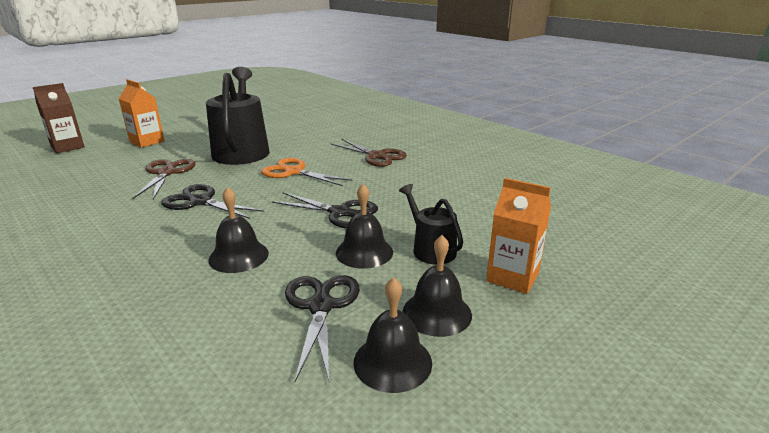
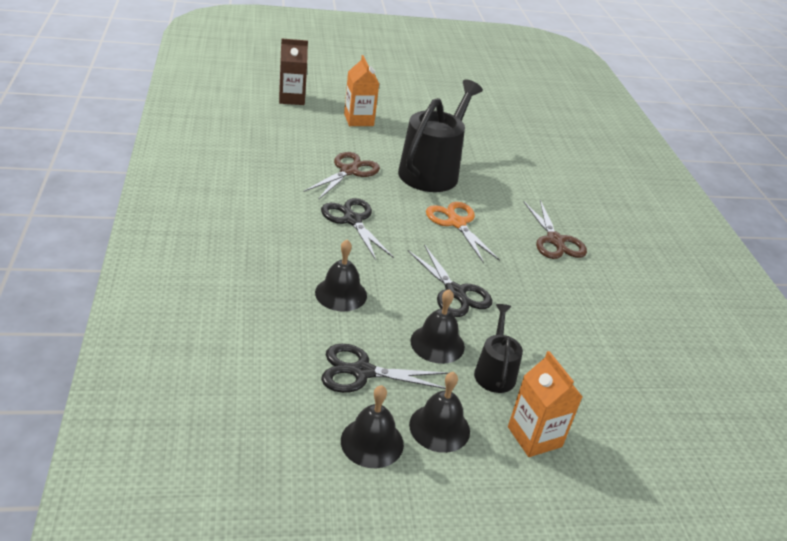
camera: 30 degrees right, 10 degrees up
(321, 306) = (362, 372): black scissors -> black scissors turned 120 degrees counterclockwise

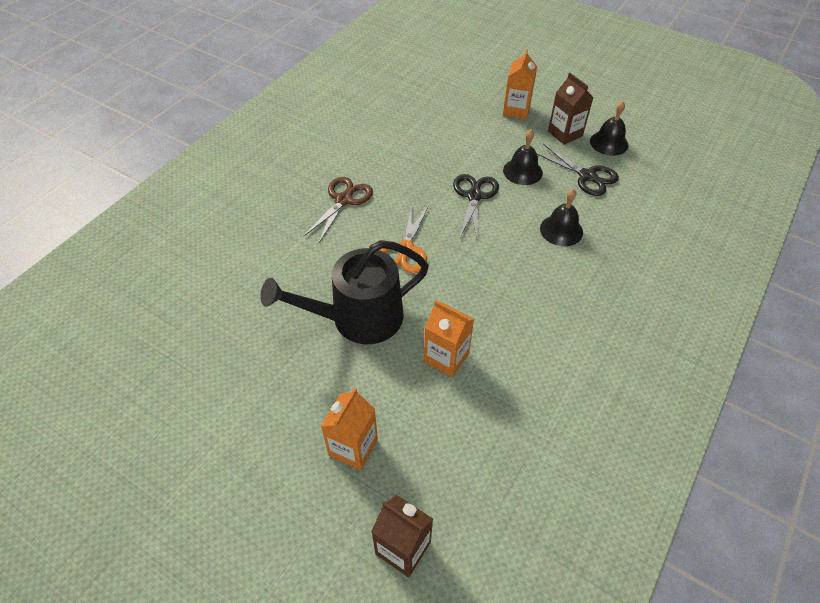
camera: 135 degrees left, 15 degrees up
(348, 171) = (446, 357): brown scissors -> orange carton
(352, 220) = (496, 292): black scissors -> none
(439, 427) = (565, 134): black bell -> brown carton
(494, 372) = (503, 143): black watering can -> none

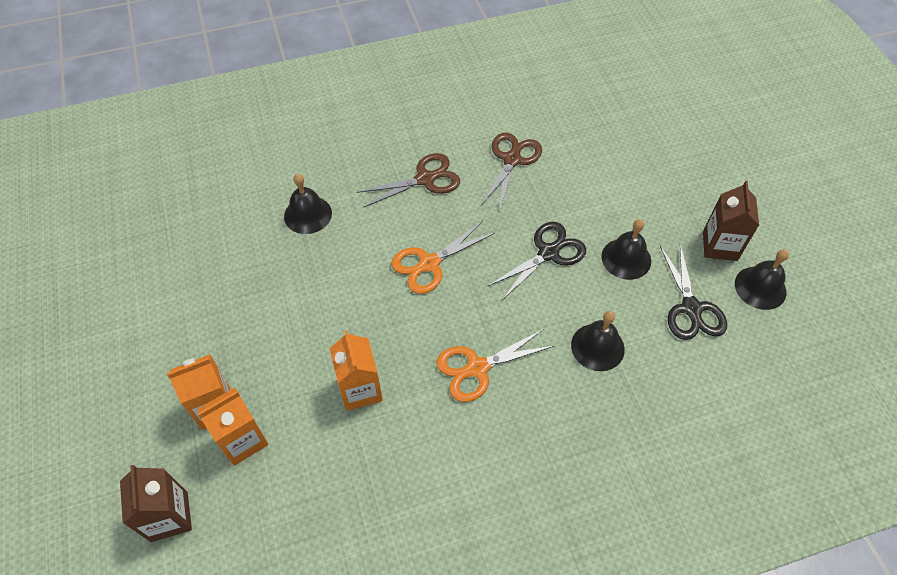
camera: 40 degrees right, 5 degrees up
(280, 273) = (308, 214): none -> black bell
(358, 318) = (327, 300): black watering can -> none
(390, 155) = (512, 160): none -> brown scissors
(506, 290) = (477, 368): none -> orange scissors
(516, 110) = (693, 187): orange carton -> orange carton (242, 440)

